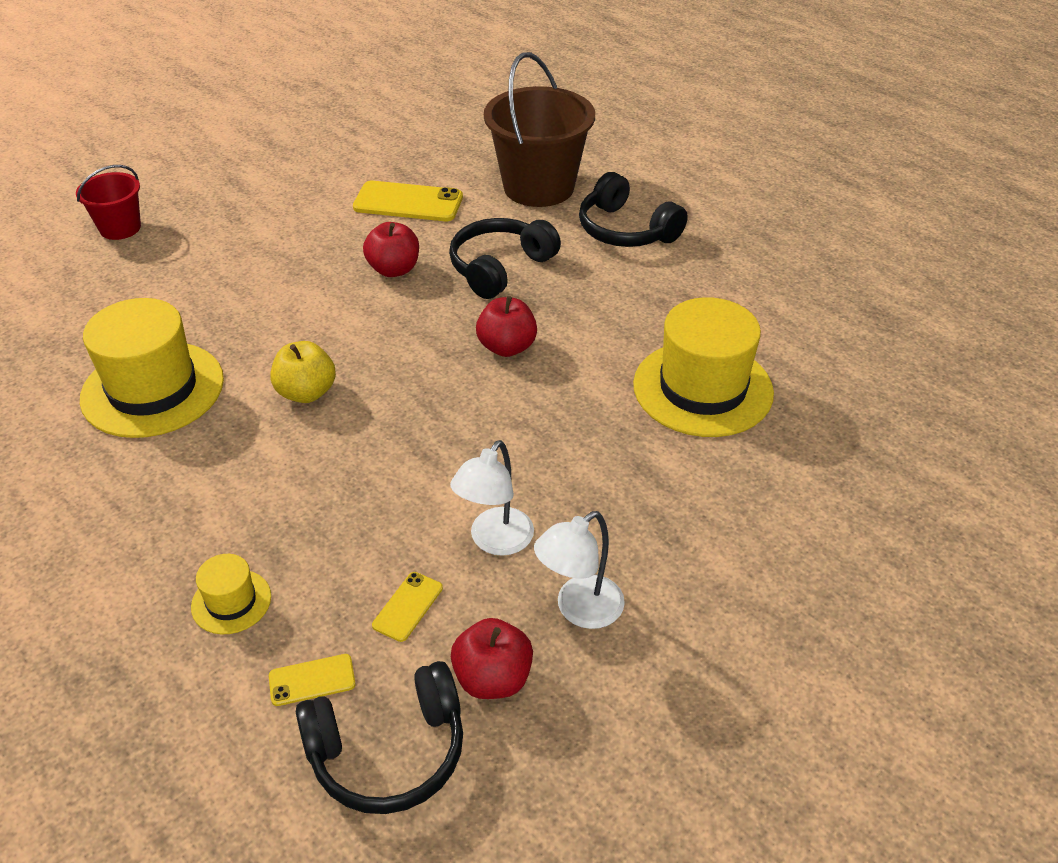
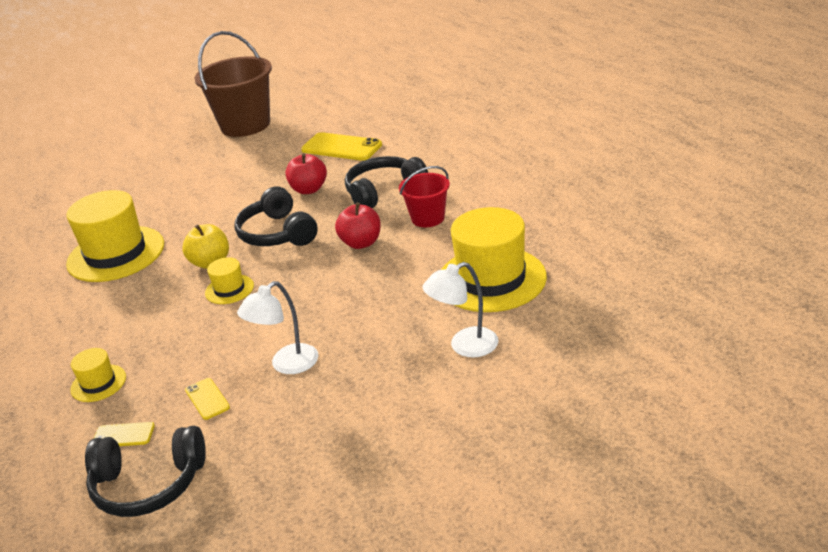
camera: 20 degrees right, 10 degrees down
(120, 228) = (145, 157): red bucket -> red bucket (428, 218)
(355, 432) = (229, 289): none -> yellow hat
(408, 606) = (207, 399): yellow phone -> yellow phone turned 75 degrees counterclockwise
(493, 678) = (239, 449): red apple -> none
(538, 187) = (440, 140): brown bucket -> brown bucket (245, 125)
(579, 610) = (322, 414): white lamp -> white lamp (465, 346)
(626, 230) = (491, 170): black headphones -> black headphones (278, 233)

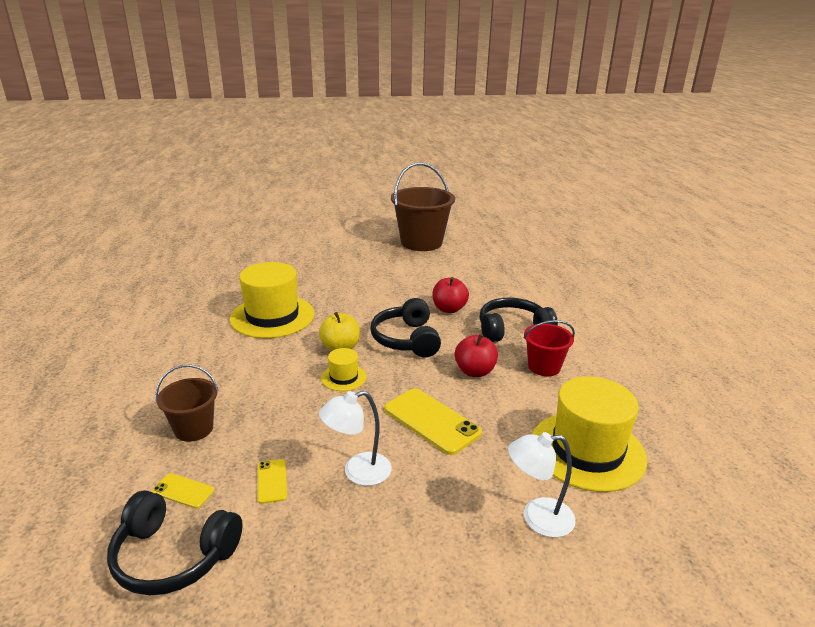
camera: 15 degrees right, 5 degrees down
(98, 383) = (194, 429): yellow hat -> brown bucket
(341, 147) = (490, 281): yellow phone -> yellow phone (431, 421)

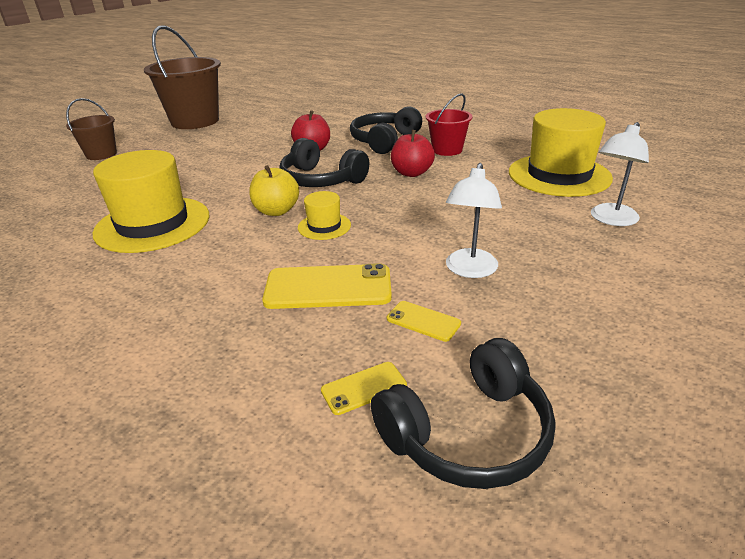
camera: 45 degrees left, 5 degrees up
(194, 429) = (263, 342): brown bucket -> brown bucket (101, 154)
(431, 421) = (447, 213): yellow phone -> yellow phone (328, 287)

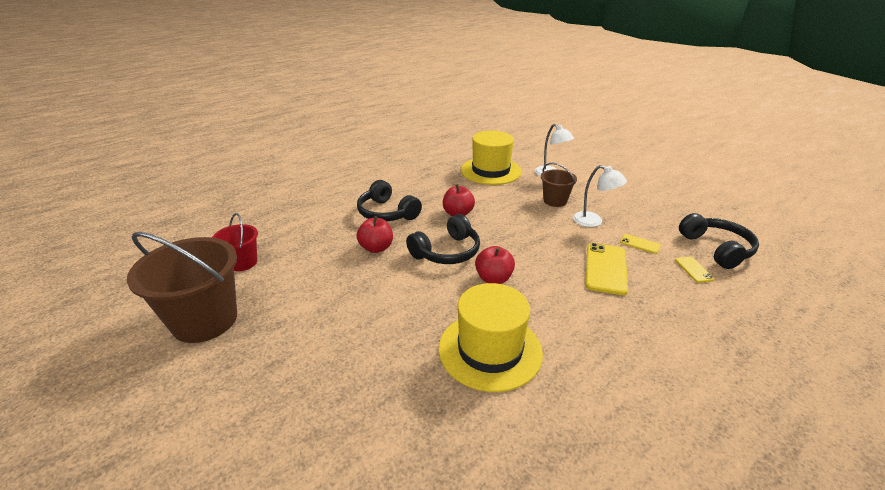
camera: 75 degrees left, 0 degrees up
(101, 154) = (253, 410): brown bucket -> brown bucket (555, 201)
(276, 211) = (493, 278): yellow apple -> red apple
(324, 226) = (527, 260): yellow hat -> none
(423, 321) = (640, 244): yellow phone -> yellow phone turned 75 degrees clockwise
(447, 150) = (426, 193): red bucket -> red bucket (242, 262)

